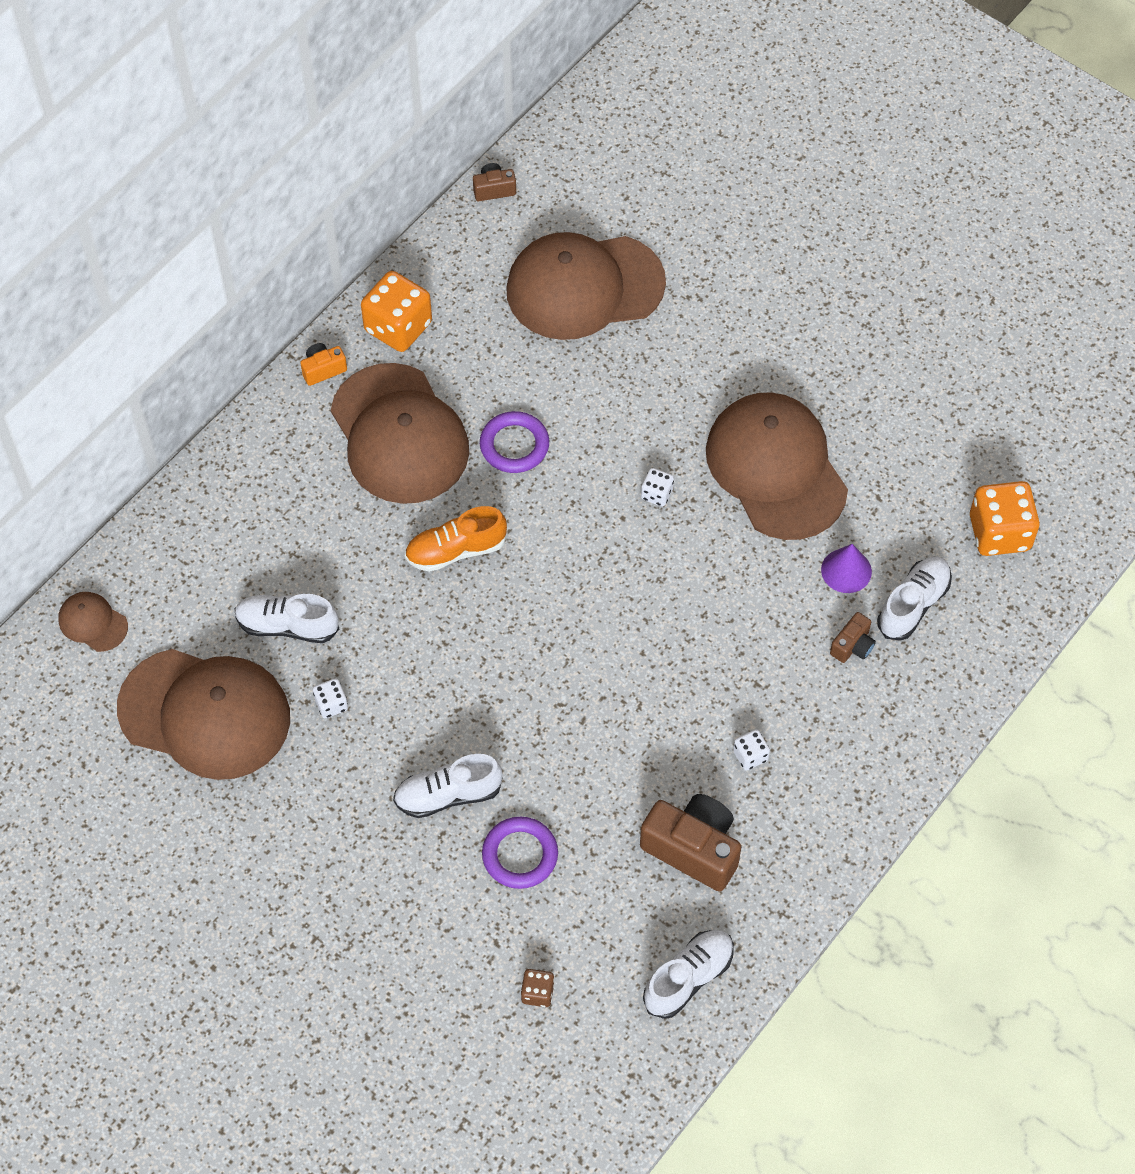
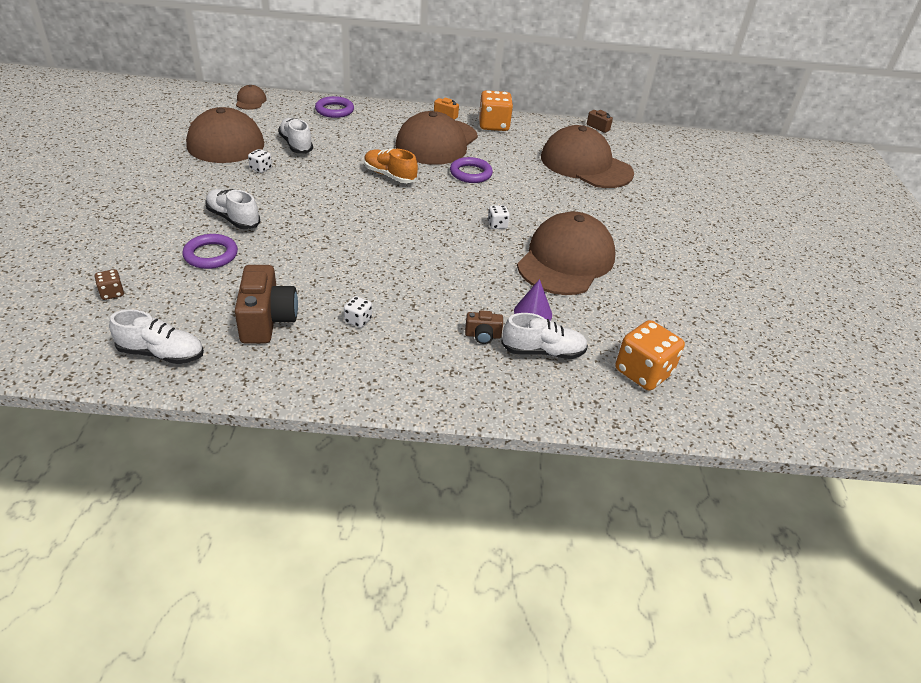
camera: 50 degrees right, 20 degrees down
(206, 518) = (334, 110): none -> purple ring

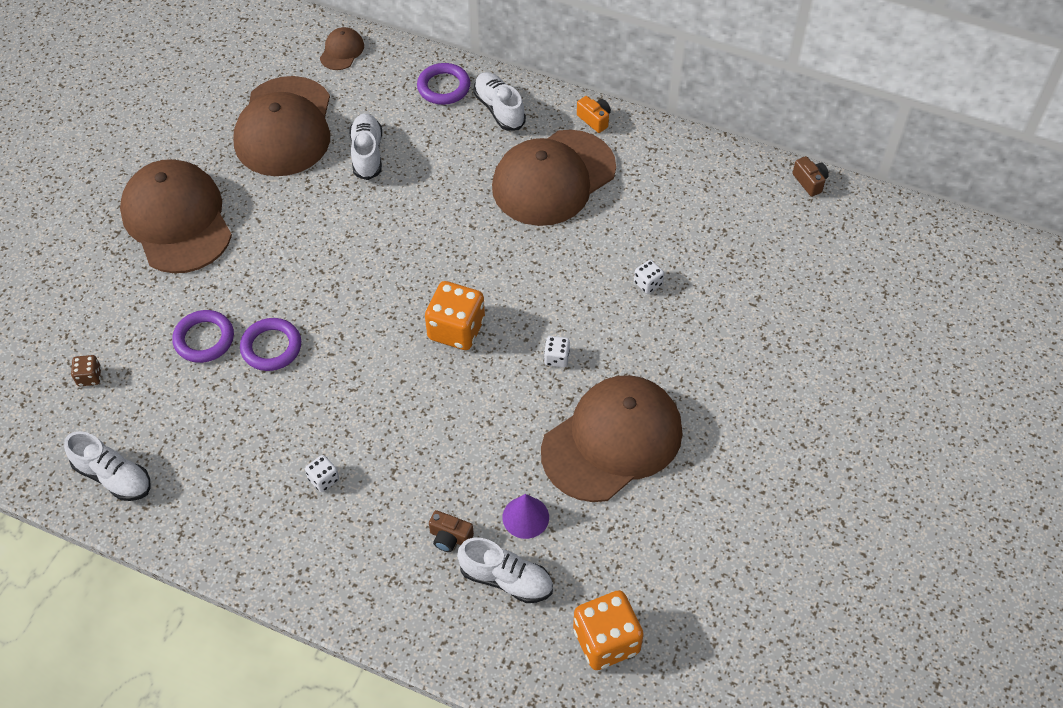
camera: 25 degrees right, 15 degrees up
(233, 219) = (247, 282): white shoe -> white shoe (499, 109)
(261, 168) = (308, 195): white dice -> white dice (648, 283)
(267, 320) = (229, 456): brown camera -> none
(390, 176) = (461, 237): orange shoe -> none
(470, 173) = (569, 251): purple ring -> purple ring (271, 347)
(493, 125) = (651, 154): orange dice -> orange dice (456, 329)
(585, 165) = (741, 263): brown cap -> brown cap (177, 220)

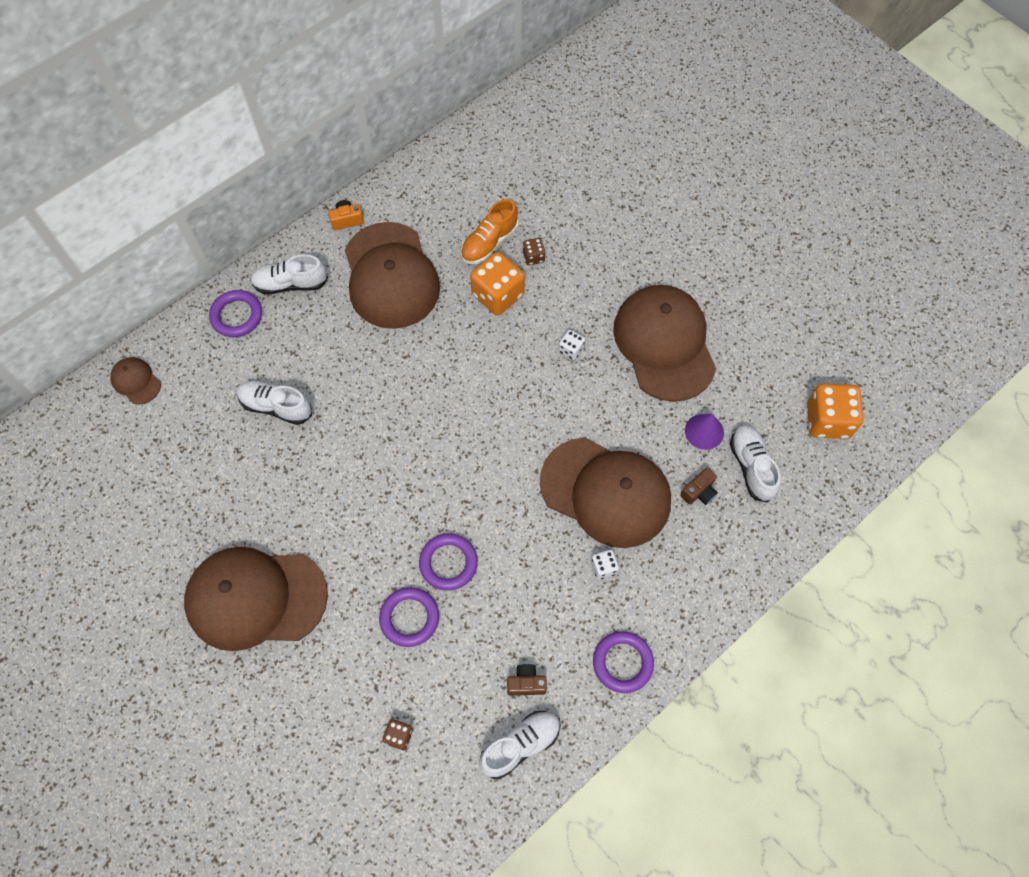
camera: 65 degrees left, 10 degrees up
(228, 534) = (622, 663): none -> purple ring
(284, 127) = (199, 464): brown cap -> brown cap (606, 492)
(456, 329) = (506, 410): orange dice -> orange dice (497, 295)
(506, 579) = (751, 467): white shoe -> white shoe turned 60 degrees counterclockwise
(641, 240) = (489, 243): none -> orange shoe
(648, 283) = (533, 257): white dice -> brown dice
(809, 182) = (497, 110): brown camera -> brown camera (526, 683)

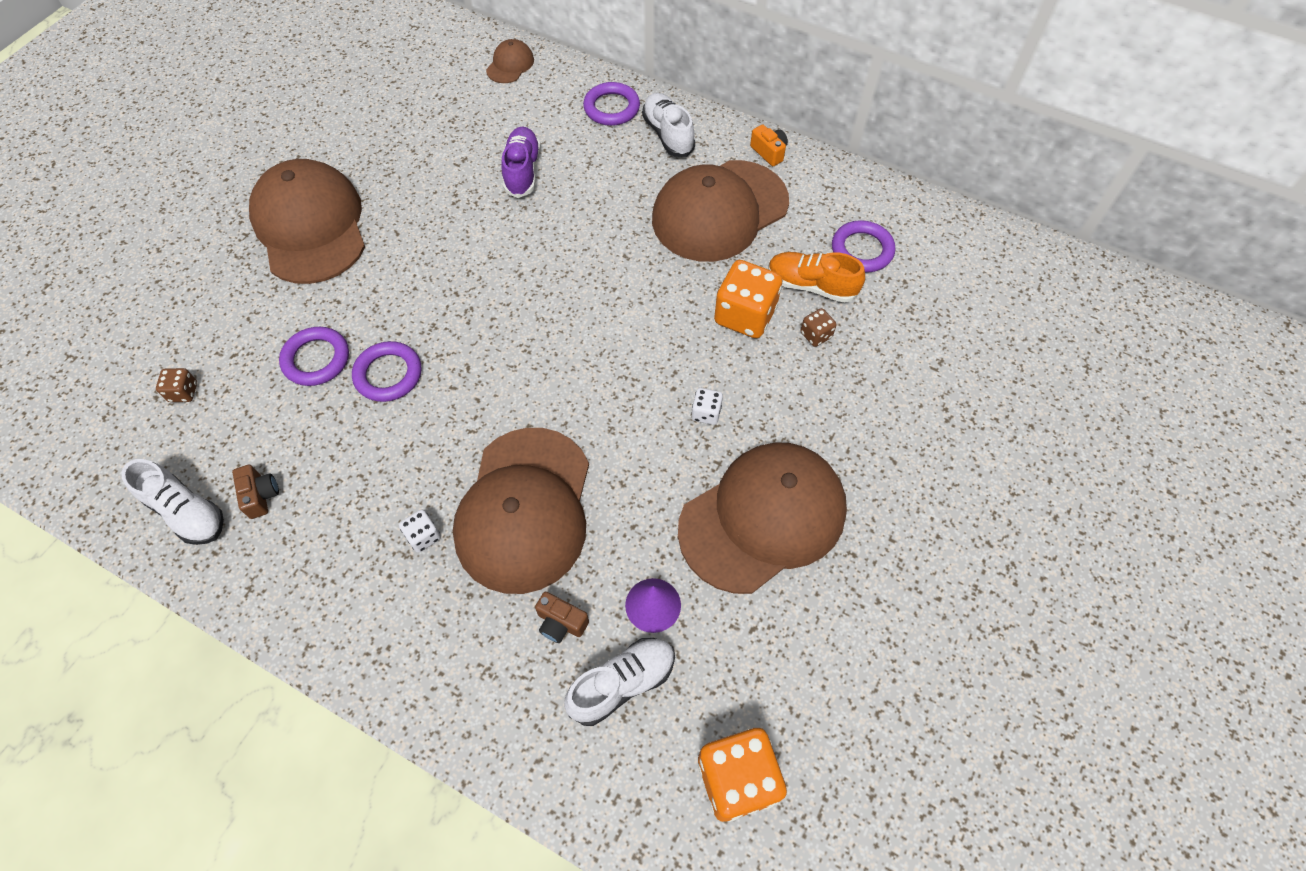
camera: 70 degrees right, 5 degrees down
(276, 406) = (522, 171): white shoe -> purple shoe
(622, 663) = (304, 594): purple ring -> purple ring (862, 250)

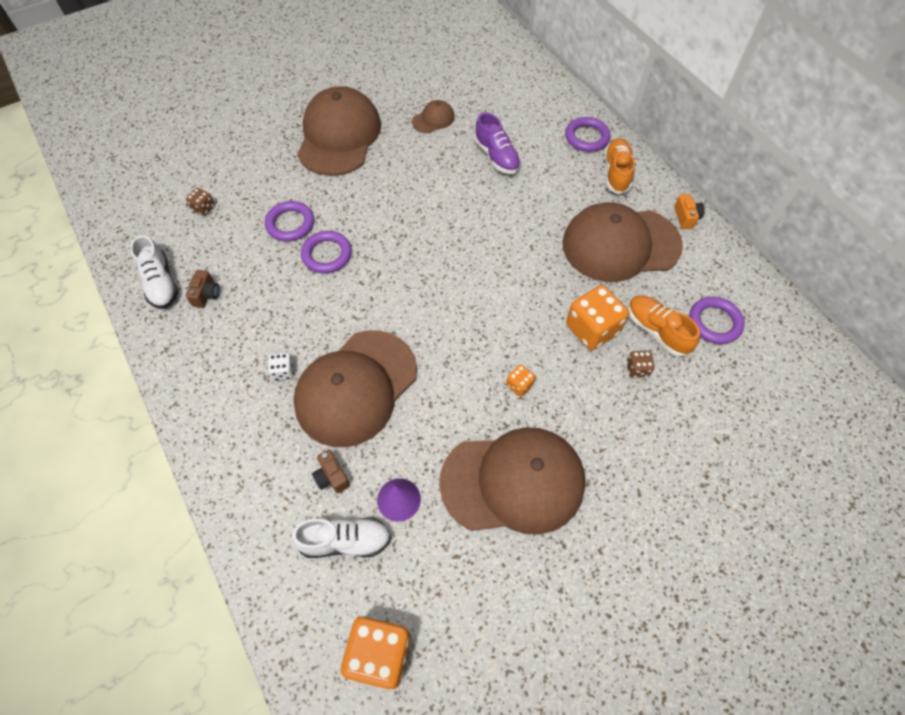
camera: 30 degrees right, 0 degrees up
(510, 65) = (533, 79): brown cap -> brown cap (433, 119)
(522, 171) = (496, 156): purple shoe -> purple shoe turned 120 degrees clockwise
(668, 134) = (616, 173): white shoe -> orange shoe
(706, 413) = (519, 385): white dice -> orange dice

